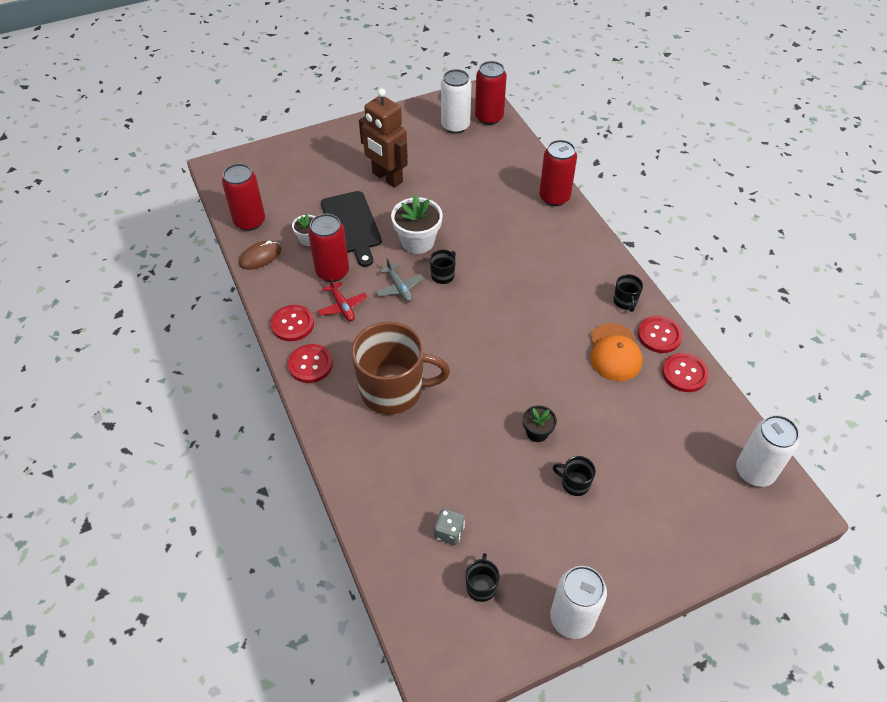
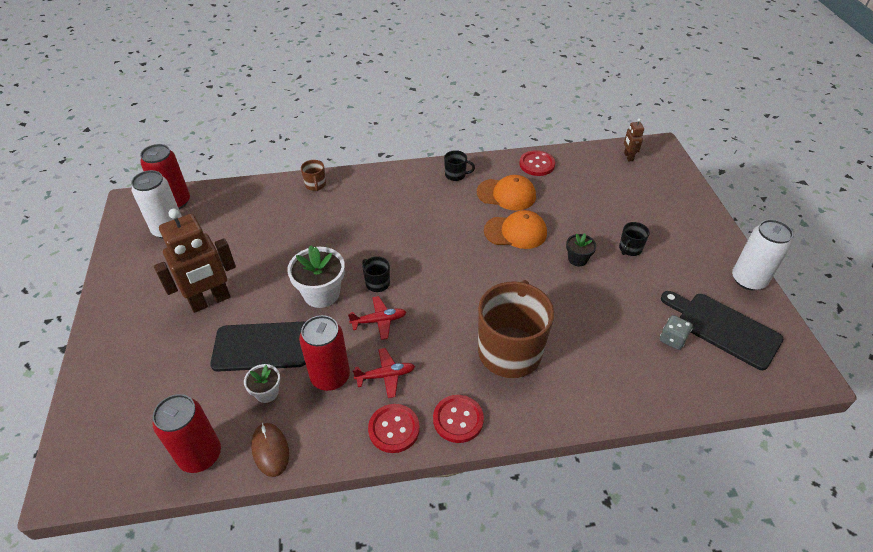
camera: 75 degrees left, 5 degrees down
(399, 288) = (379, 321): grey plane -> red plane
(481, 586) = (723, 328): black mug -> black cutting board
(554, 197) = (315, 185): red can -> brown mug
(556, 370) = (515, 232): none -> orange cap
(659, 335) = (496, 167): red button -> none
(754, 471) = (628, 157): white can -> brown robot

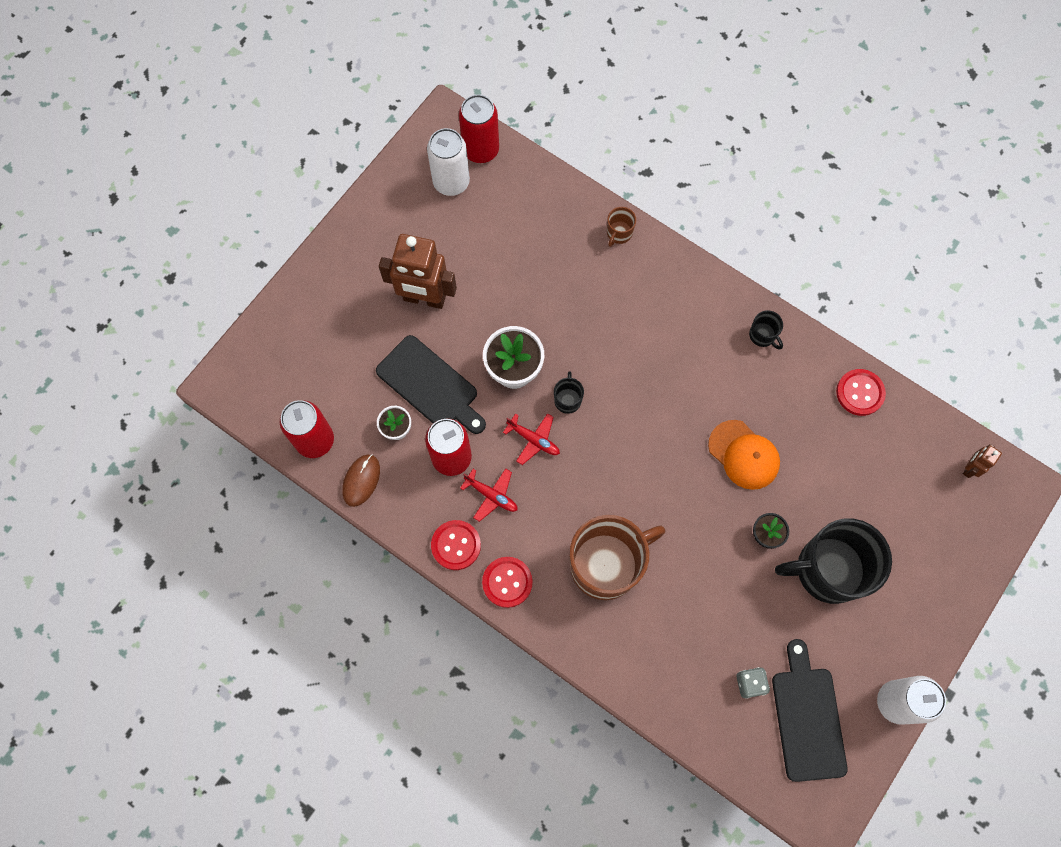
camera: 45 degrees right, 25 degrees up
(506, 194) = (785, 404): orange cap -> none
(630, 249) = (828, 570): black mug -> black mug, size x2.41

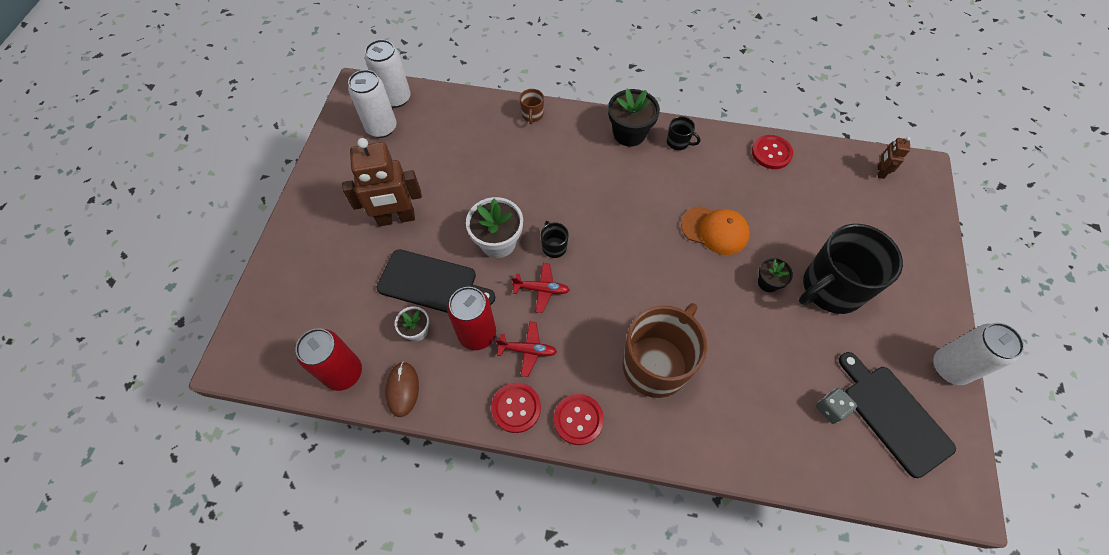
camera: 25 degrees left, 10 degrees down
(481, 150) = (396, 98): red can -> white can
(714, 301) = (629, 133): none -> black flower pot

